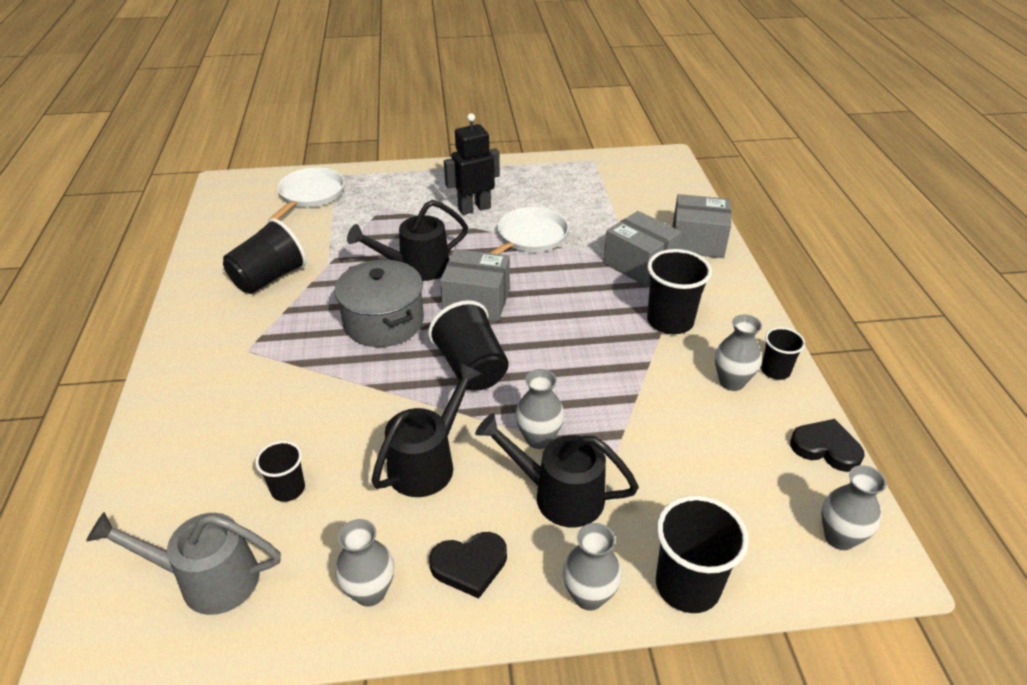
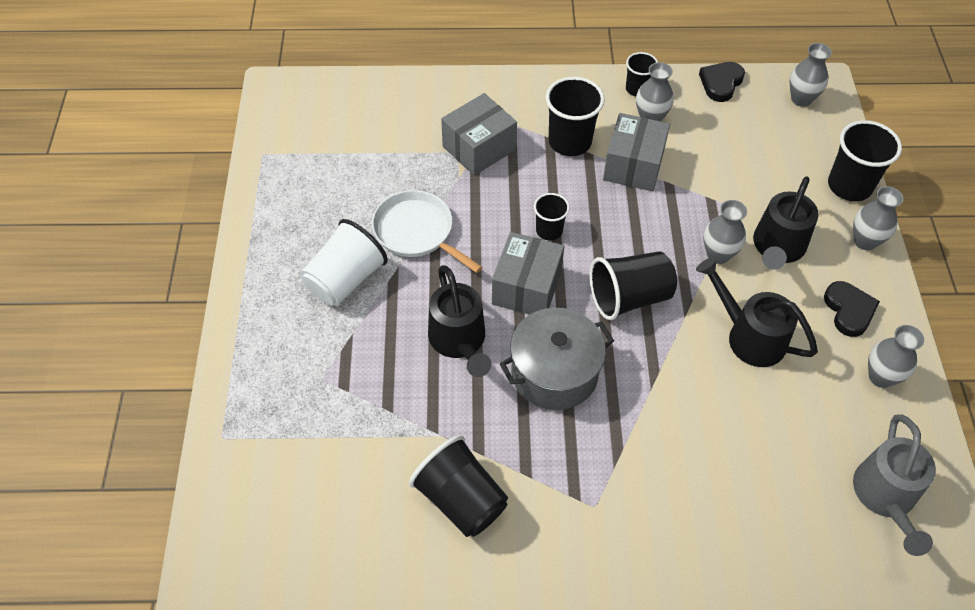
camera: 85 degrees left, 15 degrees up
(288, 489) = (786, 445): black cup -> black cup (549, 230)
(310, 195) = (269, 468): white pan -> none
(474, 208) = (345, 280): black robot -> white cup
(697, 242) = (448, 98): grey box -> grey box (633, 166)

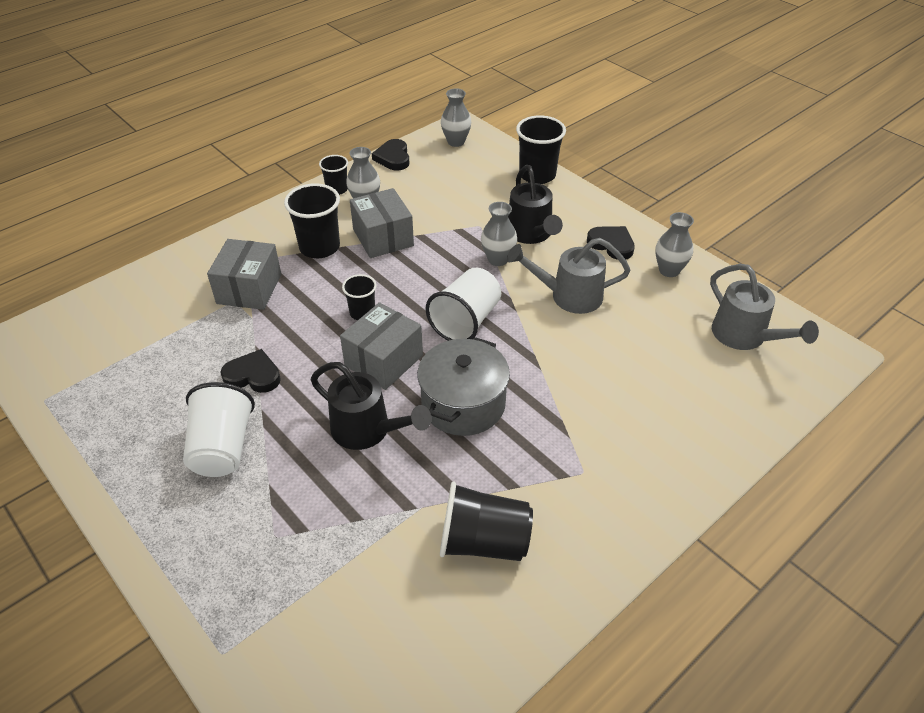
camera: 40 degrees left, 10 degrees down
(416, 232) = (253, 375): white pan -> black heart
(526, 288) = (384, 360): grey box -> grey box turned 60 degrees clockwise
(629, 298) = (466, 321): black cup -> white cup
(749, 336) = (568, 296): black watering can -> grey watering can
(865, 241) = (579, 200): grey vase -> none

